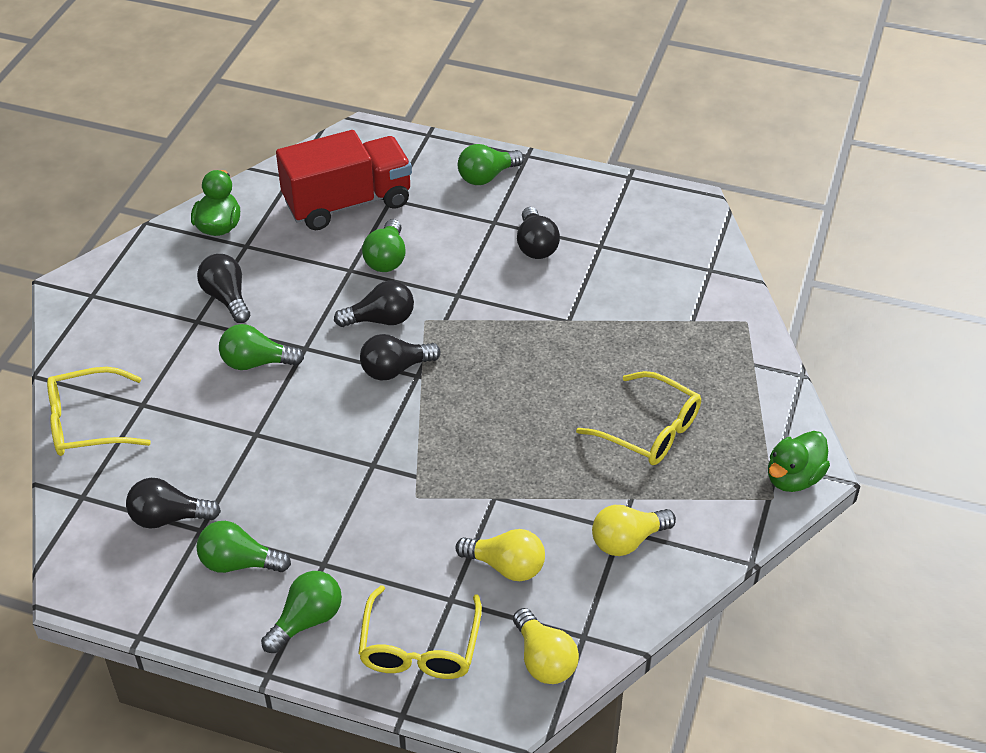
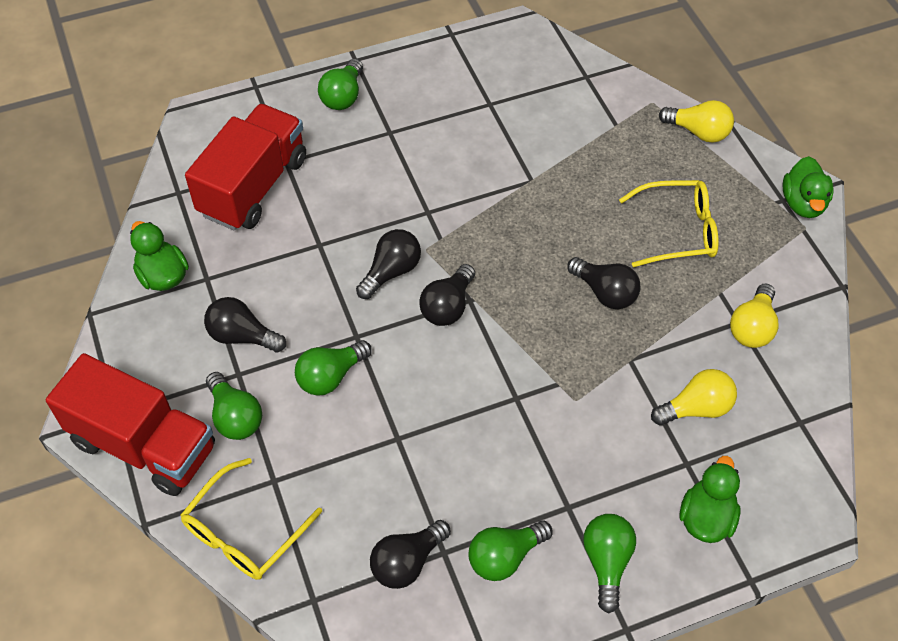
camera: 40 degrees left, 10 degrees up
(87, 326) = (144, 445): none -> red truck
(386, 258) = (339, 216): green light bulb -> green light bulb (235, 417)
(420, 646) = (706, 517): yellow glasses -> green duck
(536, 246) = (443, 133): black light bulb -> black light bulb (605, 292)
(544, 660) = (795, 460): yellow light bulb -> yellow light bulb (698, 132)

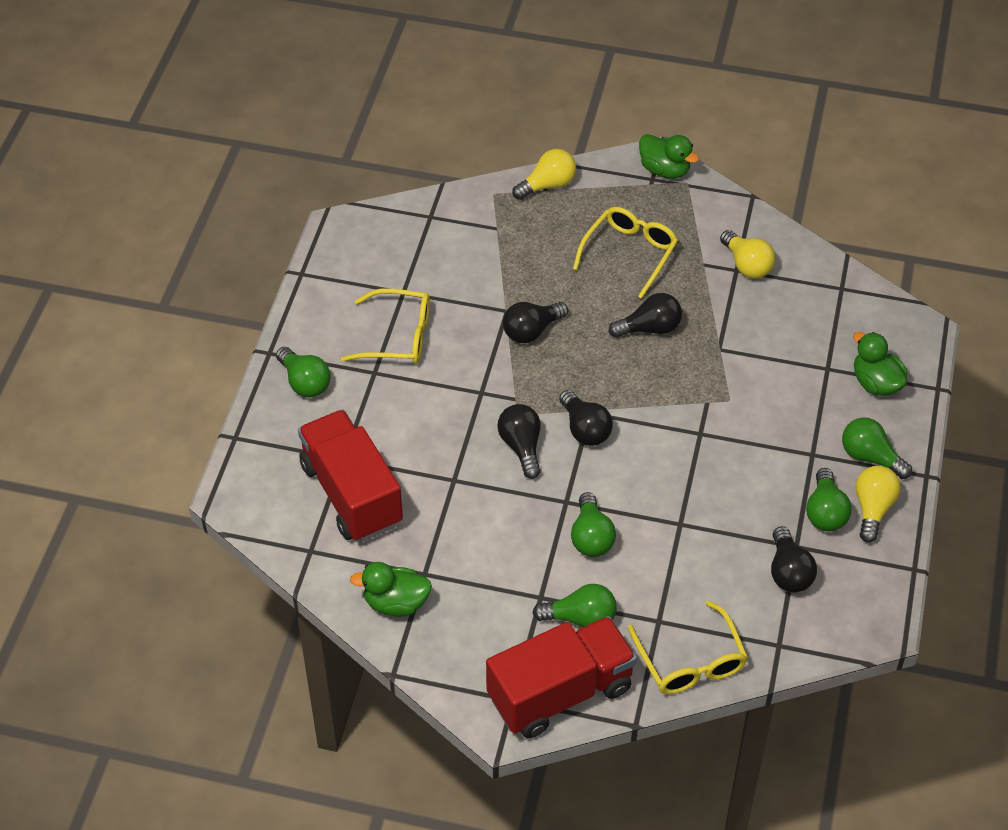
camera: 55 degrees left, 5 degrees down
(242, 336) = (505, 577): black light bulb -> black light bulb (531, 331)
(439, 126) = (397, 337): none -> yellow glasses
(696, 408) = (788, 336): yellow light bulb -> yellow light bulb (873, 509)

